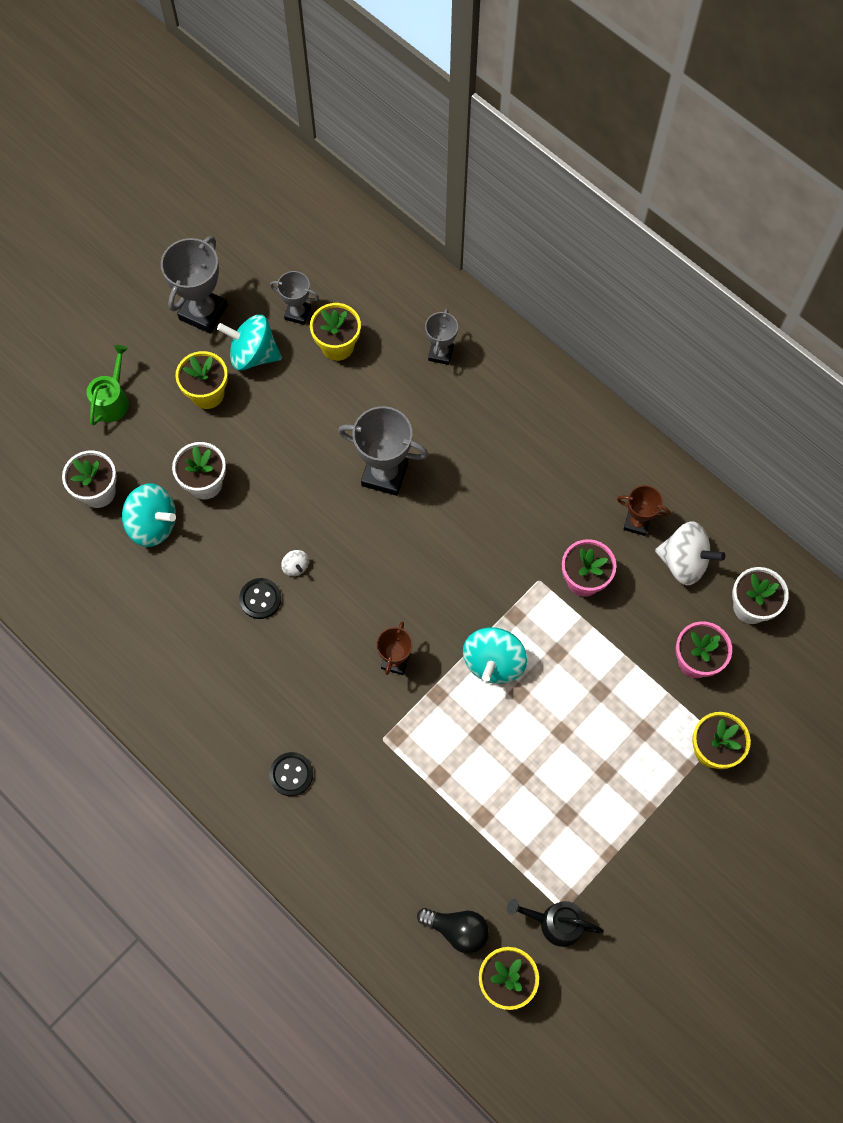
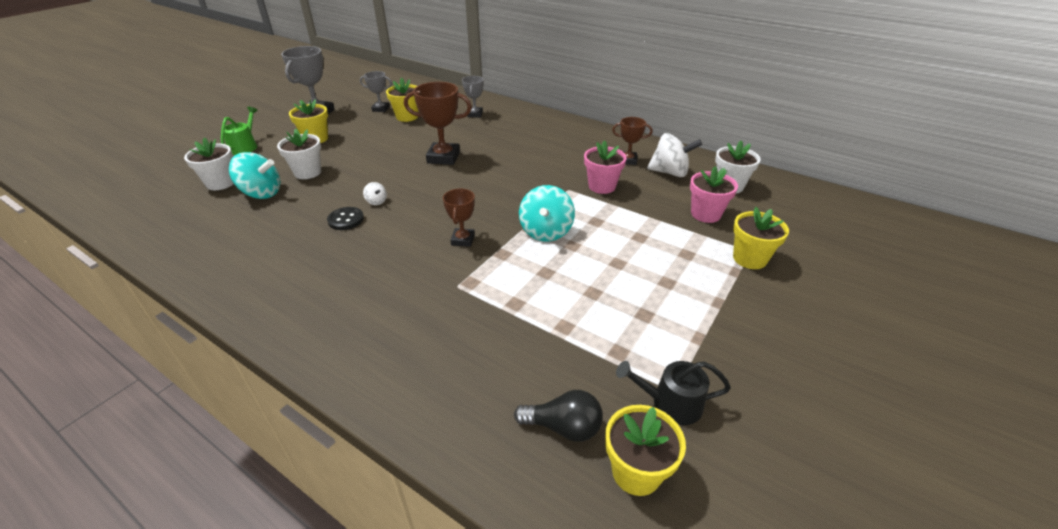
camera: 10 degrees left, 30 degrees down
(253, 354) = (350, 123): turquoise spinning top -> none
(291, 774) = (368, 321): black button -> none
(384, 474) = (443, 157): grey trophy -> brown trophy

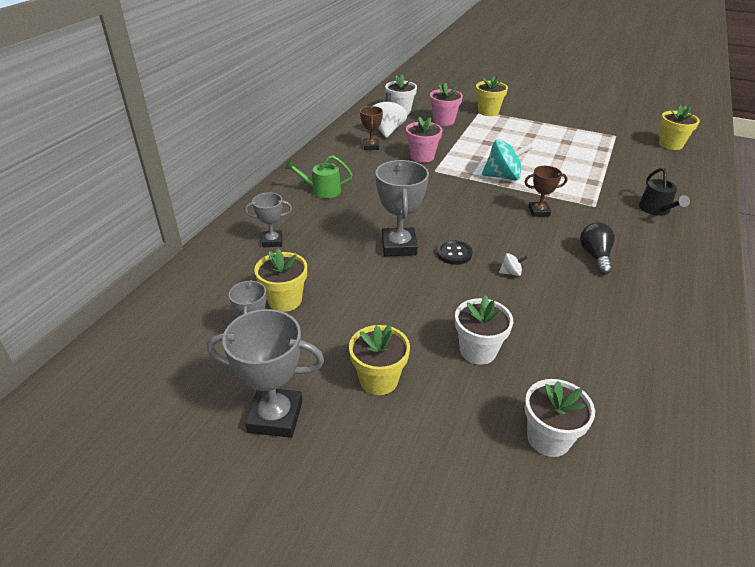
camera: 100 degrees left, 0 degrees up
(245, 146) = (430, 469): green watering can -> green watering can (322, 190)
(261, 193) = (547, 376): turquoise spinning top -> none
(346, 220) = (554, 285): black button -> black button (454, 253)
(376, 201) = (511, 273): white spinning top -> white spinning top turned 45 degrees clockwise
(443, 157) = (399, 246): brown trophy -> grey trophy
(563, 427) = (667, 161): black light bulb -> black light bulb (595, 256)
(670, 403) = (624, 136): black watering can -> black watering can (656, 209)

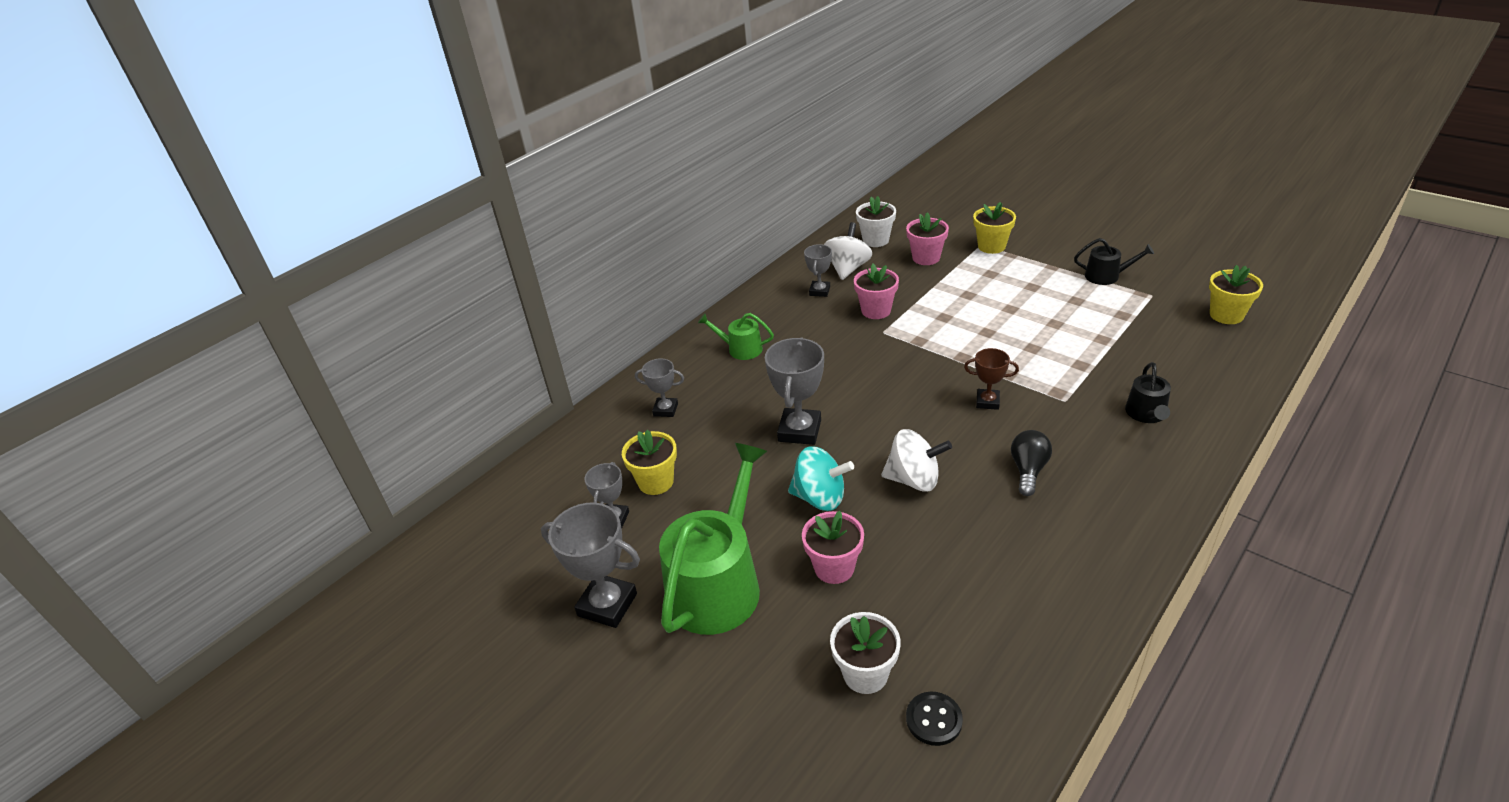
camera: 20 degrees right, 0 degrees up
(371, 146) = (819, 291): brown trophy -> grey trophy
(378, 380) = (718, 583): yellow flower pot -> green watering can
(454, 253) = (858, 447): black button -> black button (934, 720)
(478, 351) = (834, 568): white flower pot -> pink flower pot
(503, 176) = (965, 347): turquoise spinning top -> turquoise spinning top (820, 498)
(511, 273) = (914, 479): white spinning top -> white spinning top, size x2.19
(578, 126) = (1106, 276): none -> black watering can

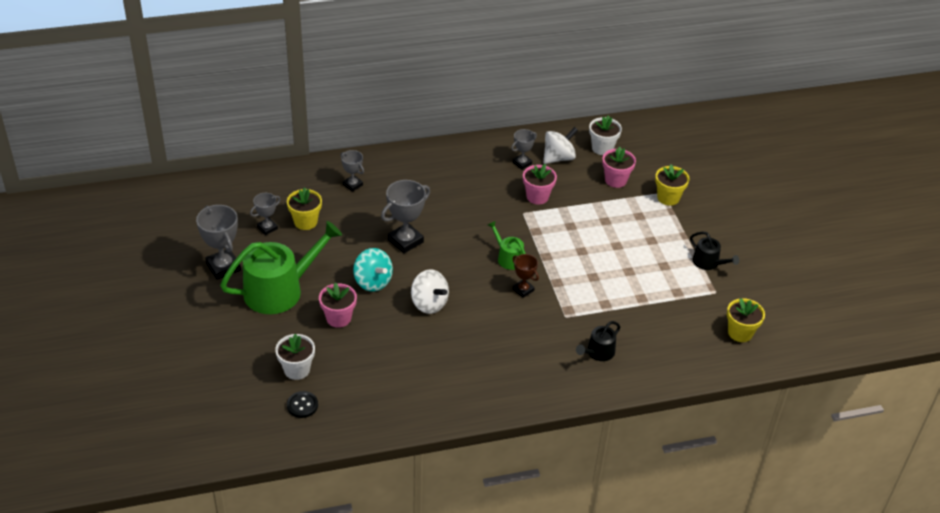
camera: 30 degrees right, 5 degrees up
(740, 349) = (432, 173): green watering can -> green watering can (508, 258)
(1028, 470) = (492, 337): black light bulb -> none

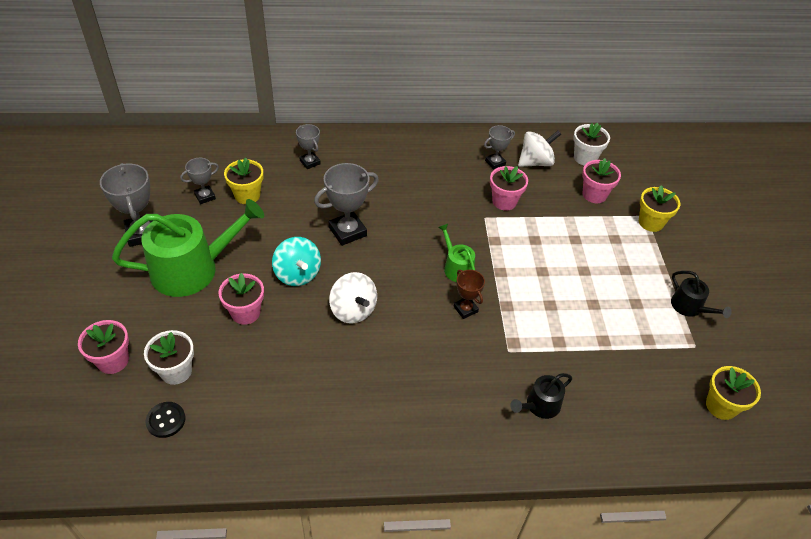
camera: 10 degrees right, 5 degrees up
(241, 369) = (113, 361): none -> pink flower pot

